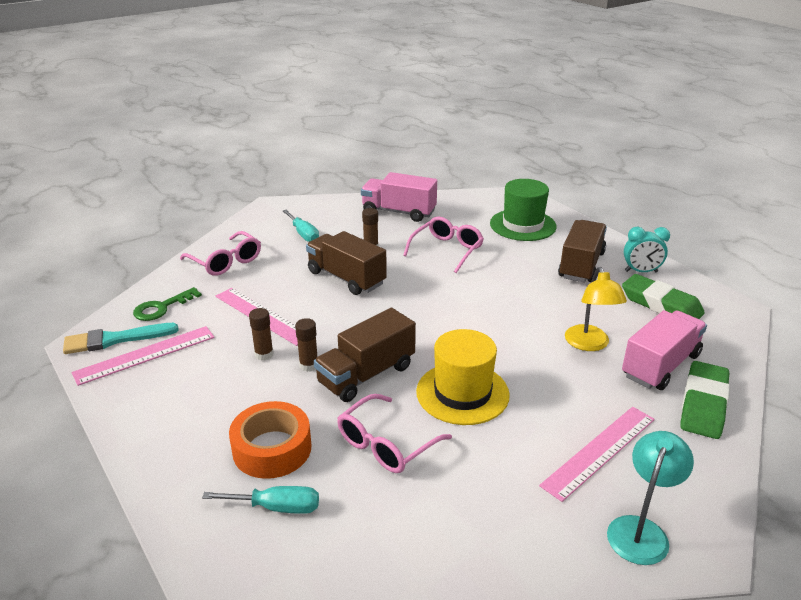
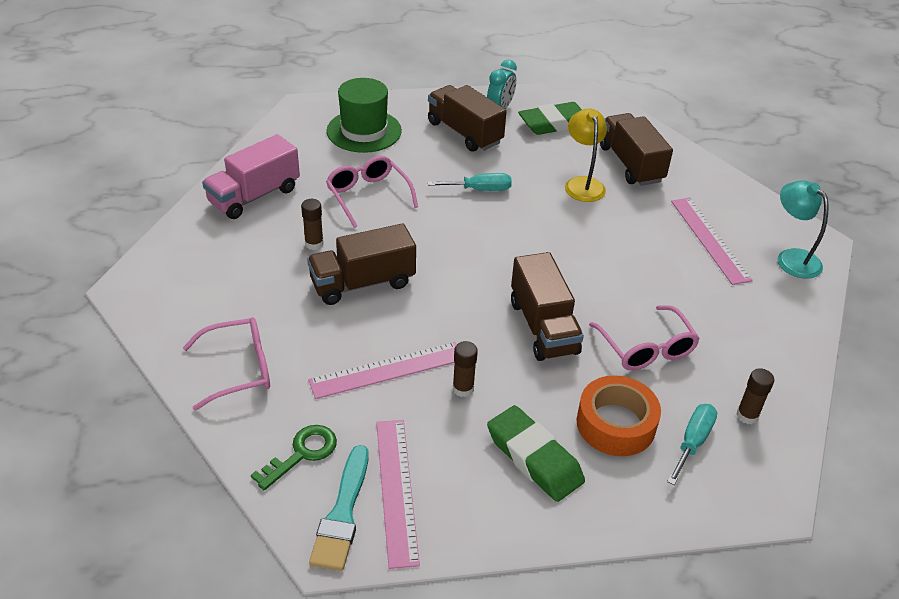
camera: 65 degrees left, 10 degrees up
(162, 307) = (302, 454): green key -> green key turned 120 degrees counterclockwise
(303, 234) = (233, 284): turquoise screwdriver -> turquoise screwdriver (480, 190)
(309, 365) = (504, 361): brown glue stick -> brown glue stick (747, 416)
(462, 393) = (604, 279): yellow hat -> none
(589, 344) = (582, 184): yellow lamp -> yellow lamp turned 120 degrees counterclockwise
(660, 365) = (630, 164): pink truck -> brown truck
(703, 405) = (685, 169): green eraser -> green eraser (534, 458)

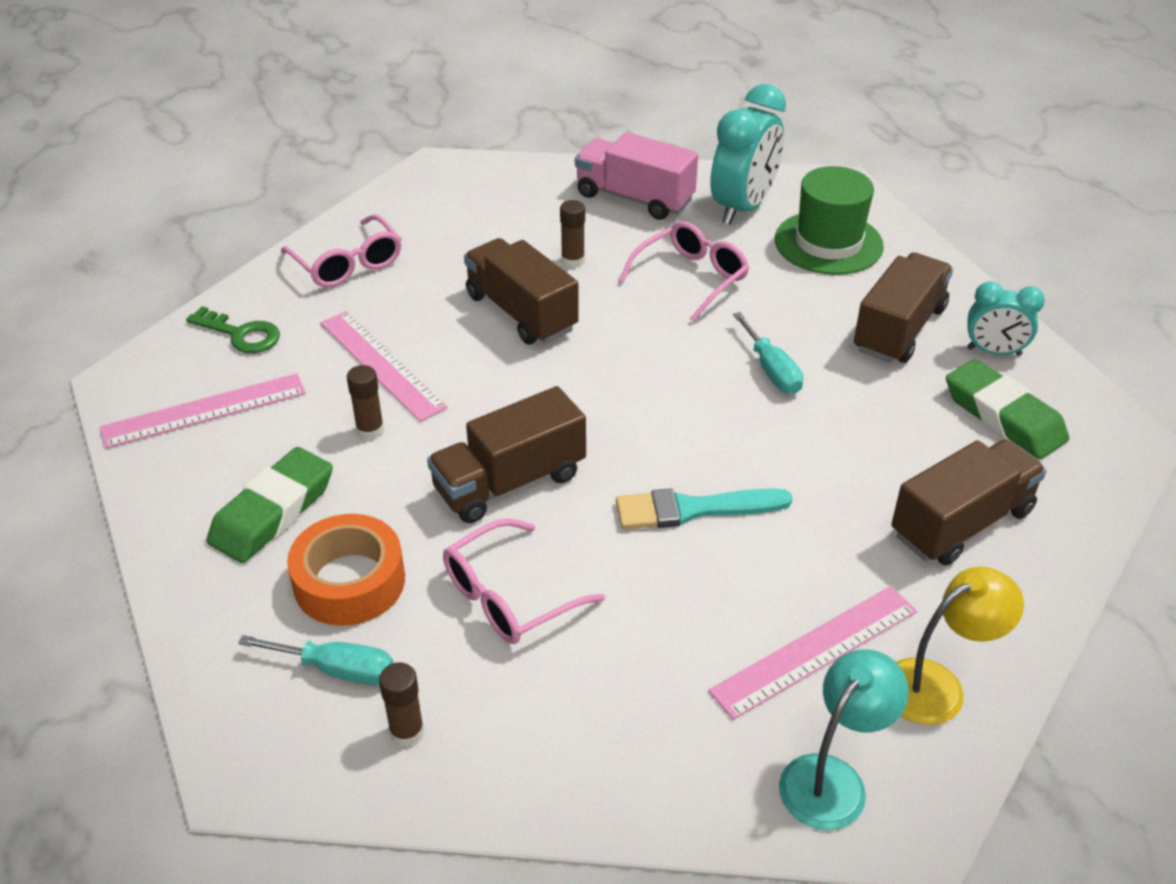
camera: 75 degrees right, 0 degrees up
(301, 152) = (743, 207): none -> turquoise clock
(342, 513) = (167, 380): turquoise brush -> turquoise brush (693, 509)
(582, 184) = (862, 473): yellow lamp -> yellow lamp (937, 685)

